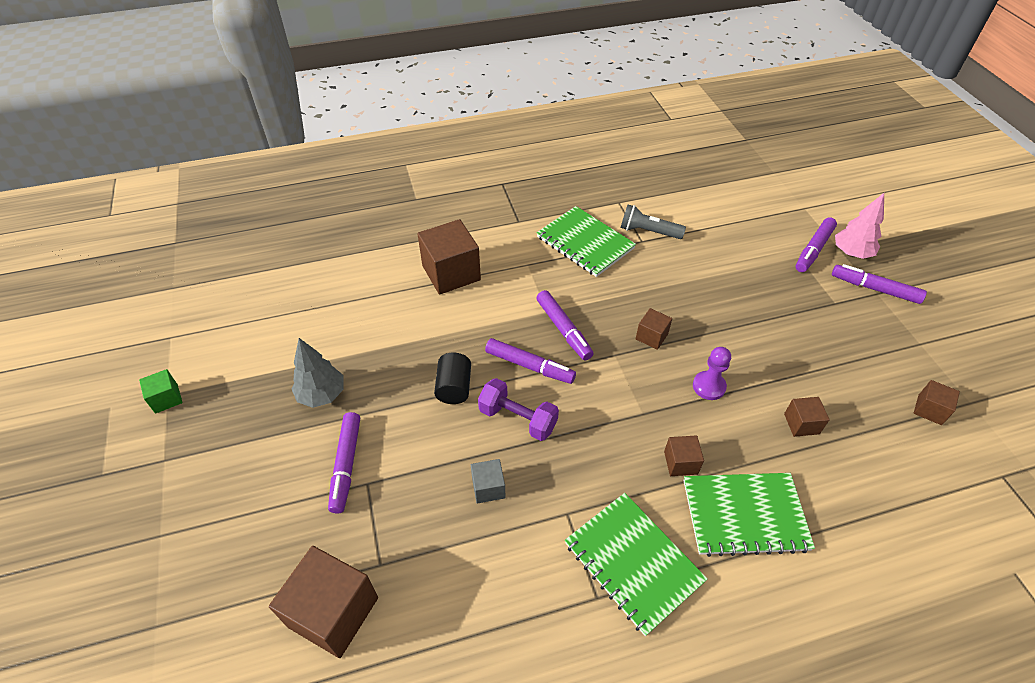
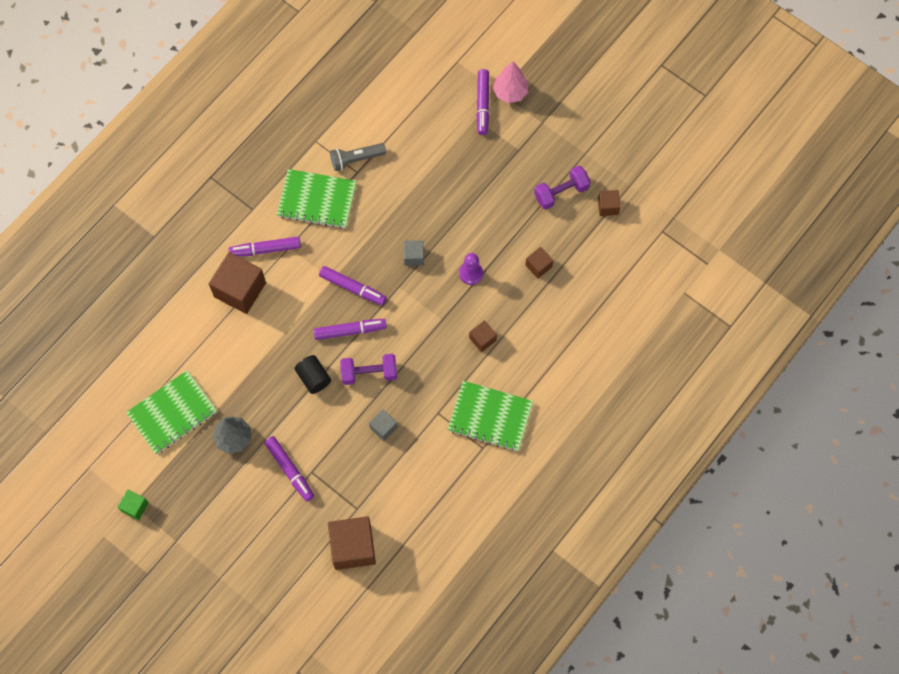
camera: 35 degrees left, 20 degrees up
(651, 336) = (414, 256): brown cube -> grey cube
(744, 515) = (534, 349): green notebook -> green notebook (172, 413)
(870, 365) = (561, 192): none -> purple dumbbell
(874, 289) = (539, 119): purple marker -> purple marker (265, 249)

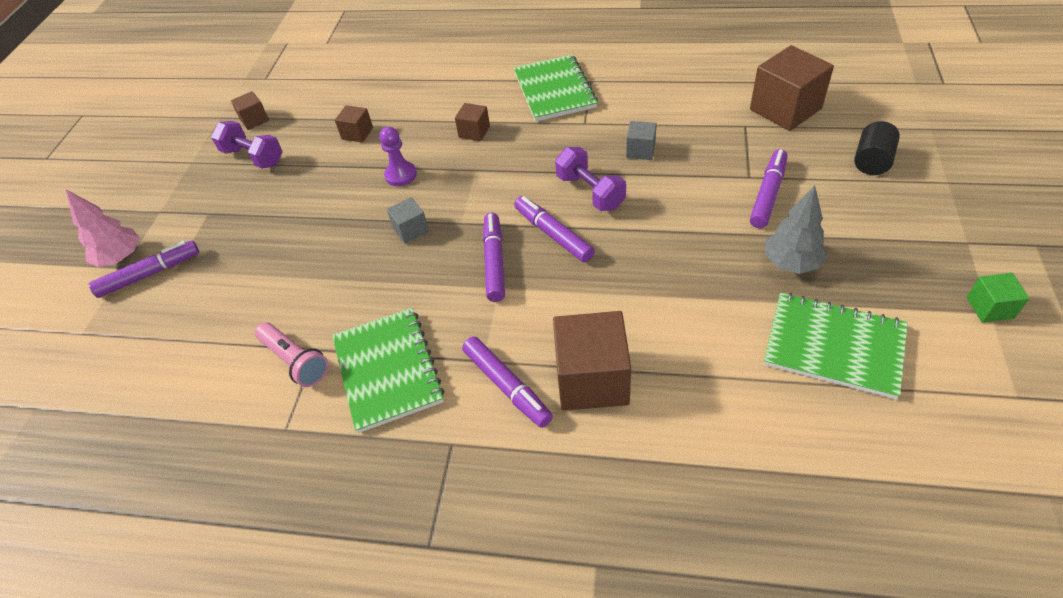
camera: 115 degrees left, 20 degrees down
(314, 378) = (641, 234): black cylinder -> black cylinder (871, 161)
(356, 159) = (295, 361): grey flashlight -> pink flashlight

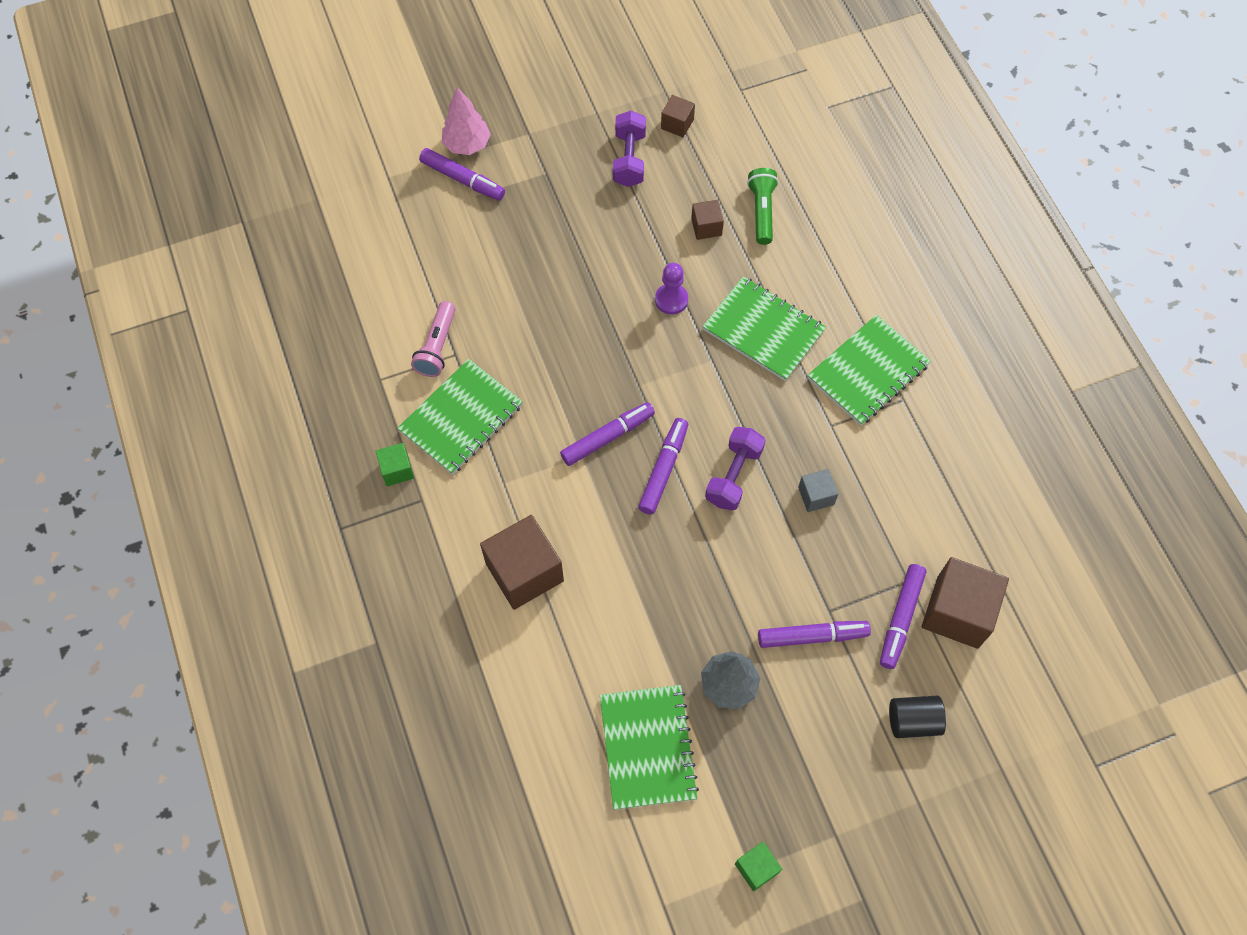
camera: 55 degrees right, 15 degrees up
(374, 100) = (762, 211): none -> green flashlight
(400, 454) = (397, 470): none -> green cube
(411, 230) = (609, 349): grey cube -> none
(474, 132) = (763, 330): brown cube -> green notebook
(507, 386) = (488, 513): purple marker -> purple marker (900, 618)

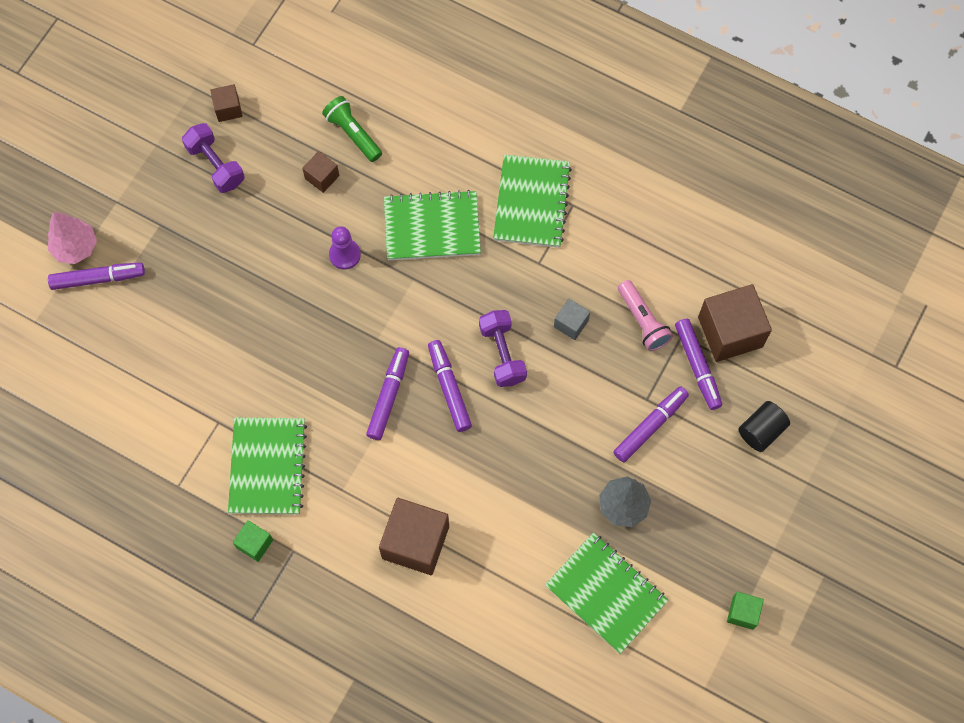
camera: 40 degrees left, 5 degrees up
(437, 347) = (199, 427): pink flashlight -> pink flashlight (642, 321)

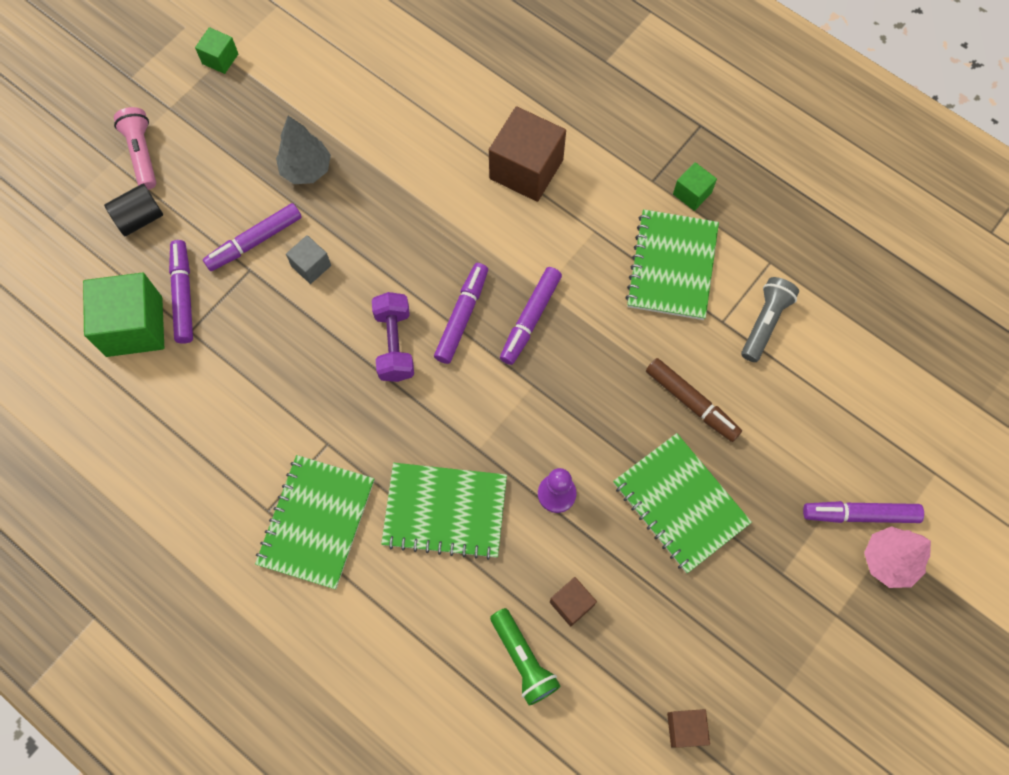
camera: 170 degrees left, 0 degrees up
(180, 427) = (765, 323): none -> grey flashlight
(216, 165) = (707, 645): purple dumbbell -> none
(241, 346) = (691, 402): none -> brown marker
(449, 388) = (462, 316): purple marker -> purple marker turned 150 degrees counterclockwise
(571, 323) = (309, 365): grey cube -> grey cube (311, 266)
(606, 593) = (346, 95): green notebook -> green notebook (680, 503)
(642, 321) = (227, 355): pink flashlight -> pink flashlight (142, 153)
(730, 332) = (134, 326): brown cube -> green cube

